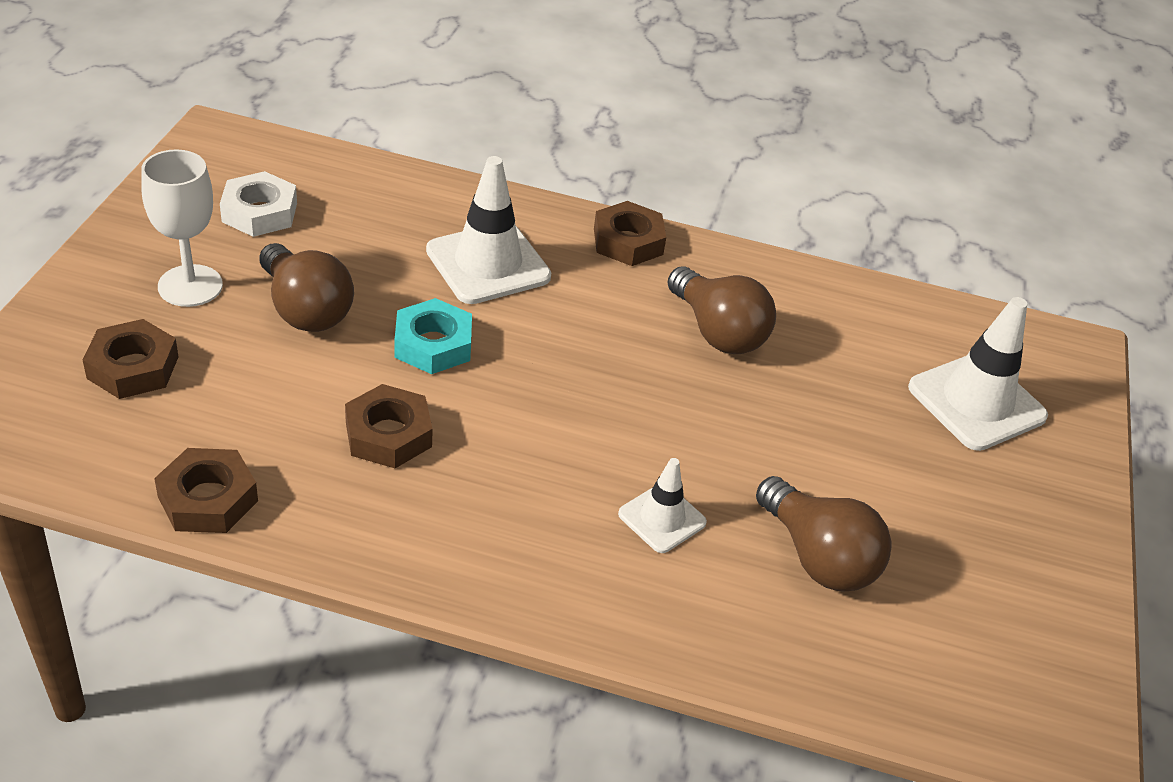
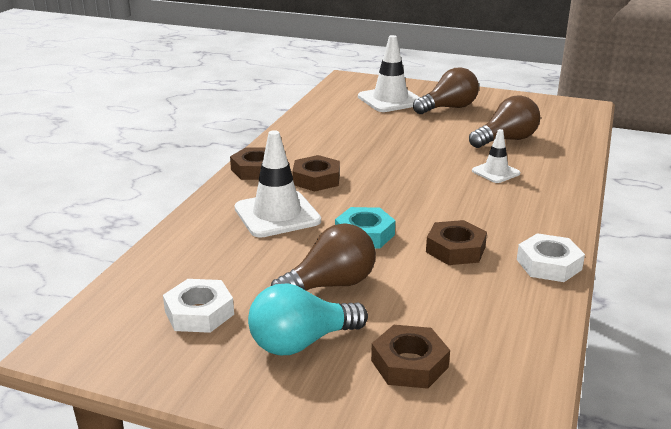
camera: 80 degrees left, 15 degrees down
(190, 286) = (301, 342): white goblet -> turquoise light bulb
(208, 499) = (539, 316): brown nut -> brown nut (316, 179)
(339, 534) = (548, 264): none -> white nut
(718, 332) = (343, 150): brown light bulb -> brown light bulb (448, 108)

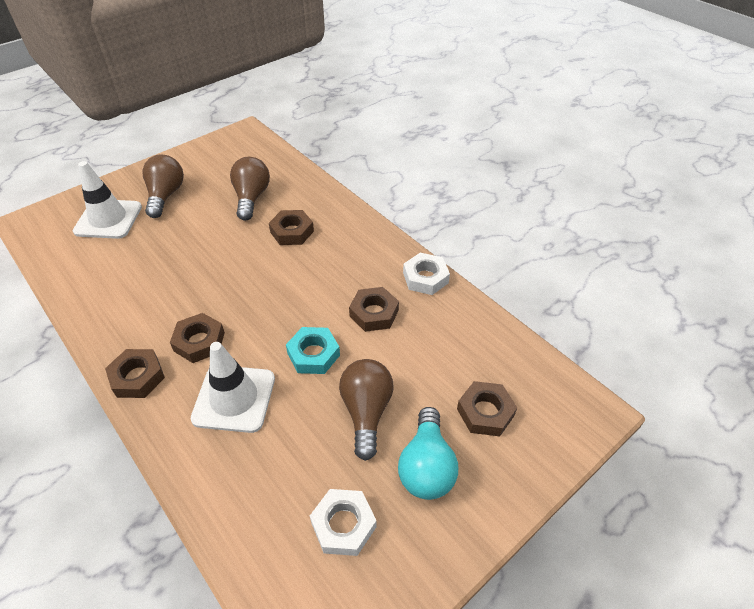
camera: 60 degrees left, 20 degrees up
(495, 172) = (292, 231): white traffic cone -> brown nut

